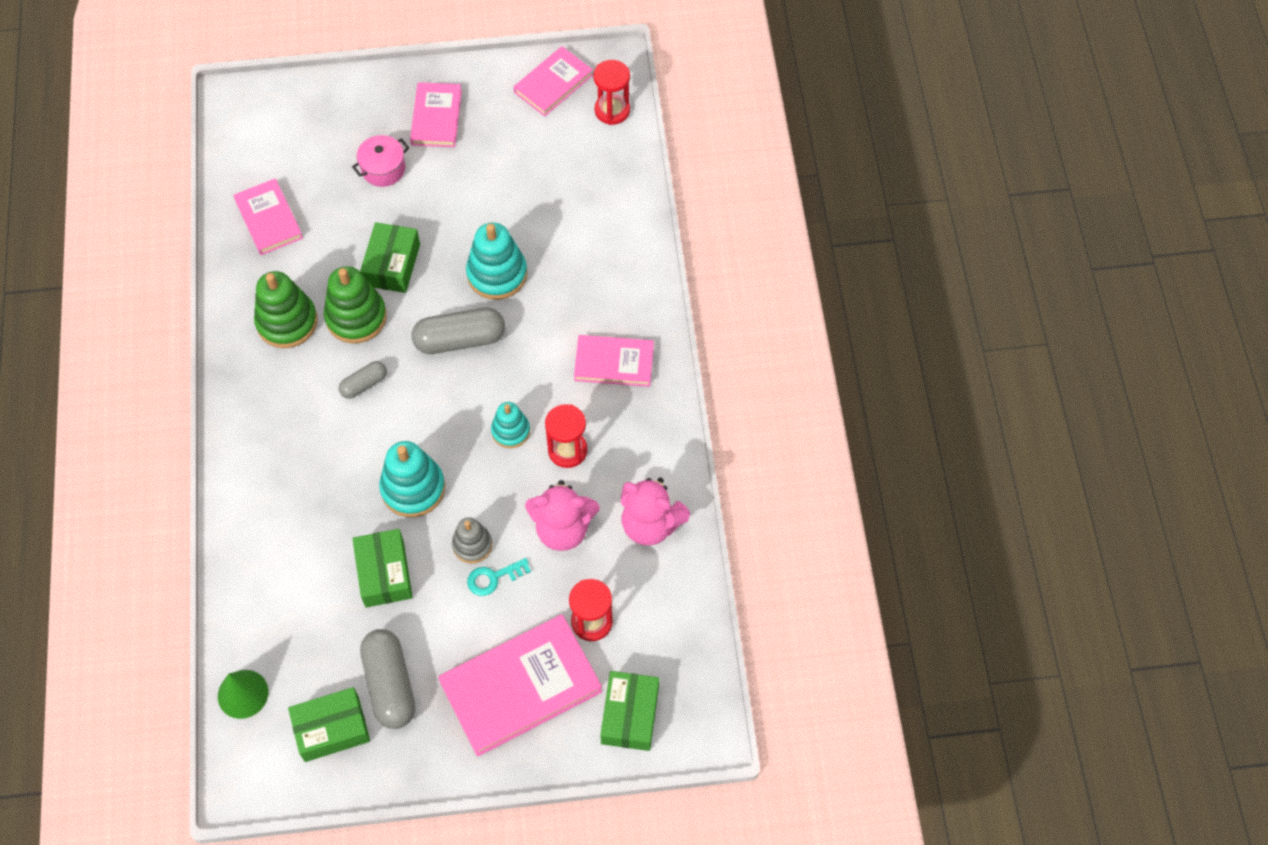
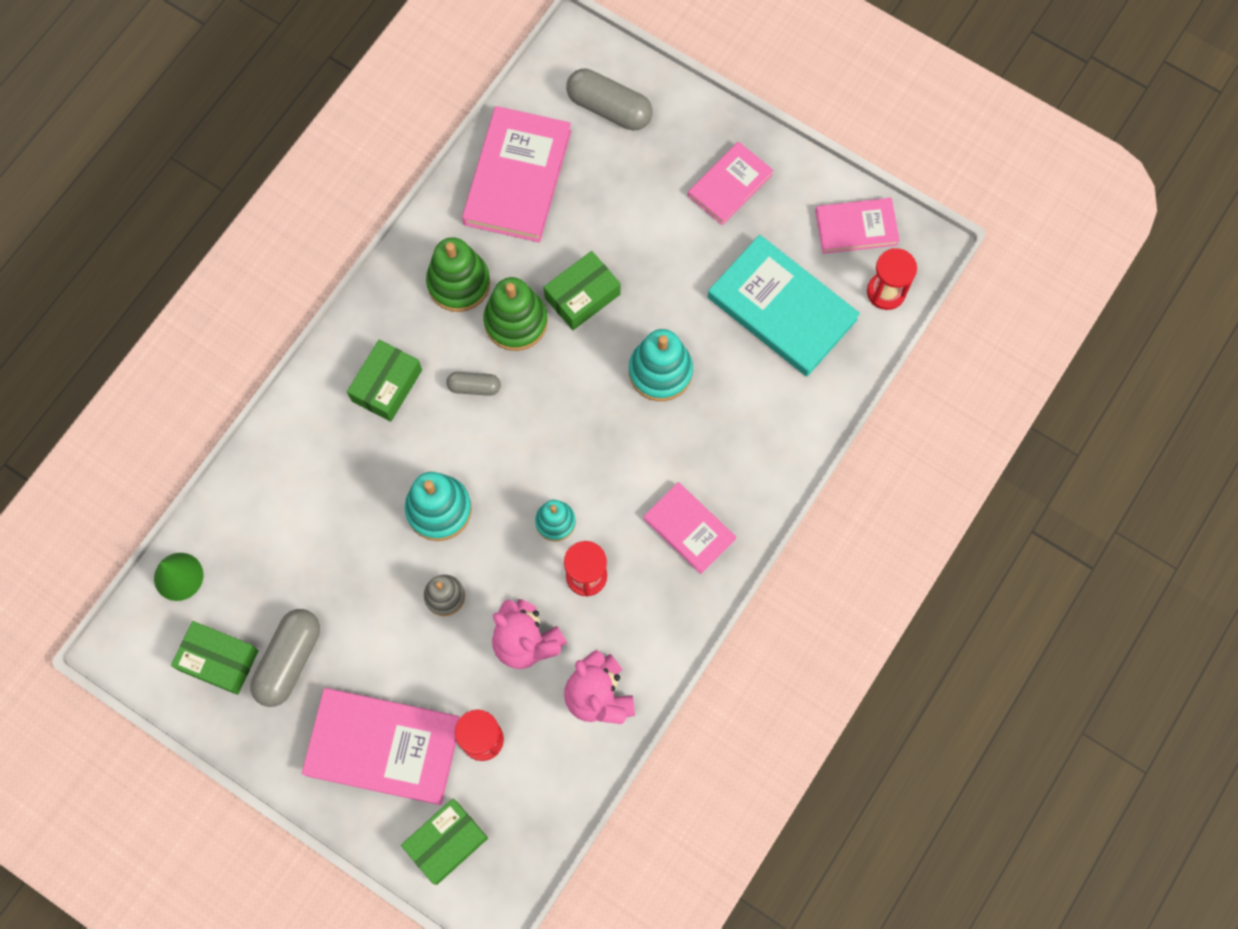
camera: 40 degrees right, 10 degrees up
(269, 219) = (518, 177): pink book -> pink book, size x1.67
(383, 169) = (646, 201): pink pot -> none
(384, 573) = (359, 564): green box -> green box (387, 385)
(460, 340) = (581, 407): grey capsule -> grey capsule (609, 108)
(493, 578) = (438, 638): turquoise key -> none
(548, 171) = (782, 308): none -> turquoise book

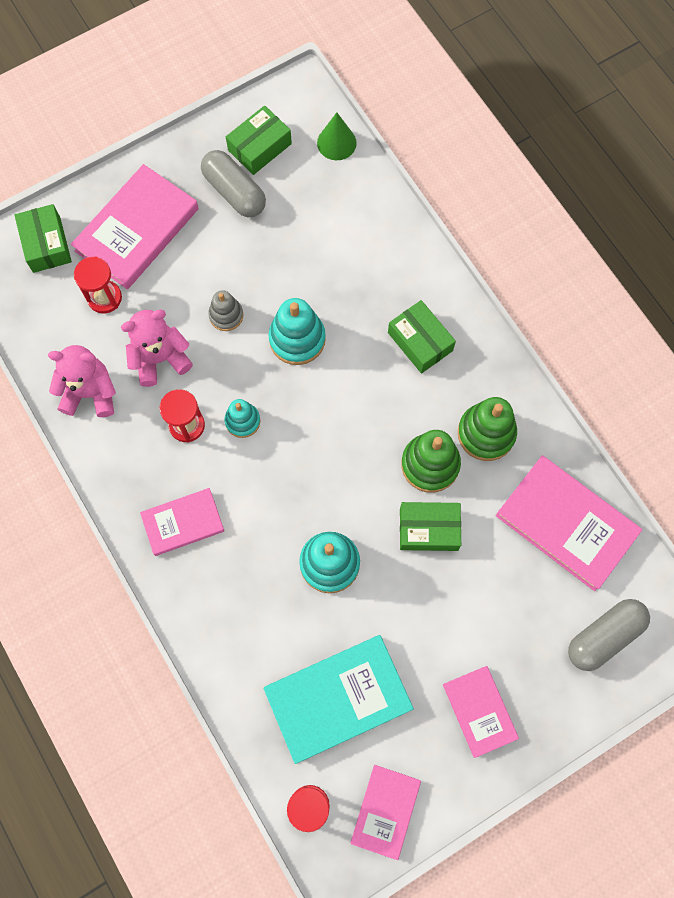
camera: 115 degrees right, 0 degrees up
(474, 387) = (387, 407): grey capsule -> none
(582, 296) = (428, 529): green box -> green box turned 75 degrees counterclockwise

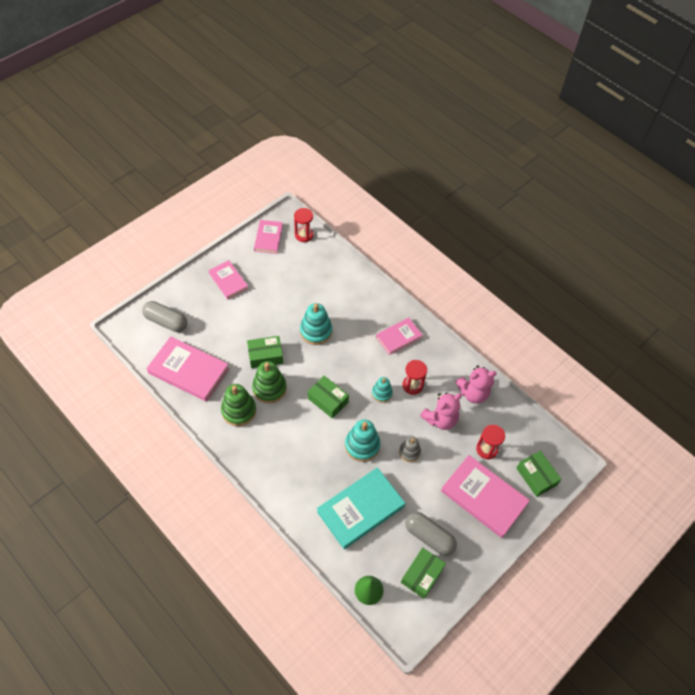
camera: 165 degrees right, 15 degrees down
(137, 230) = (484, 497): pink book -> pink book turned 75 degrees counterclockwise
(338, 699) = (299, 275): turquoise book -> turquoise book (360, 509)
(420, 342) = (286, 457): green box -> green box (328, 400)
(604, 636) = (166, 321): grey capsule -> grey capsule turned 75 degrees clockwise

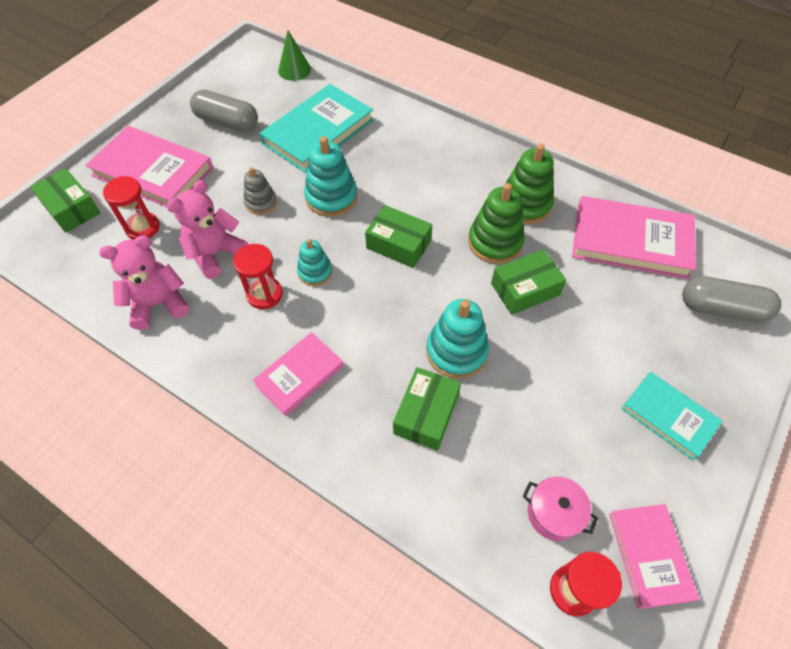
camera: 170 degrees right, 0 degrees up
(228, 281) = (668, 416): pink book -> turquoise book
(299, 258) = (554, 513): none -> pink pot
(422, 575) = (234, 90): green box -> green box (426, 414)

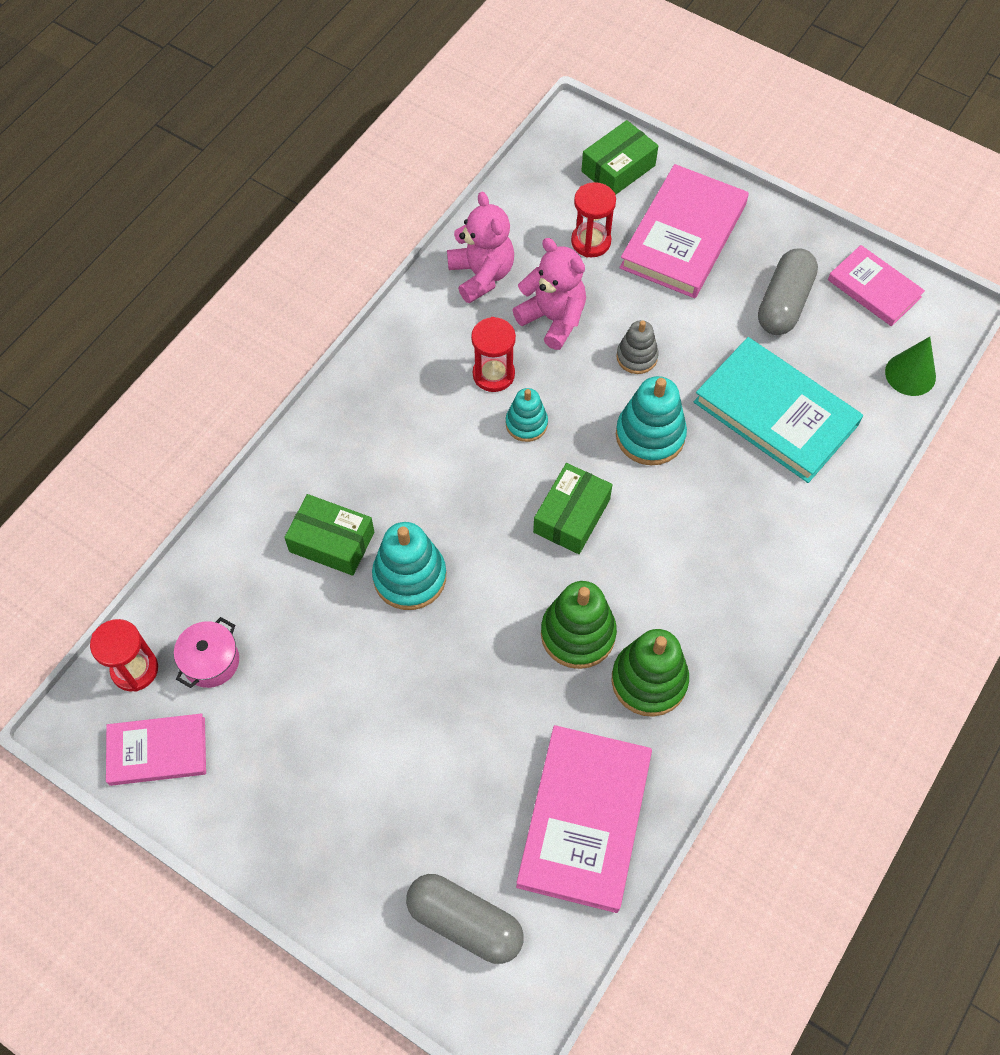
camera: 90 degrees right, 5 degrees up
(299, 375) = (386, 417): pink book -> pink book (874, 288)
(525, 289) = (499, 664): green box -> none
(668, 416) = (311, 808): turquoise book -> none
(722, 309) = (465, 922): grey capsule -> grey capsule turned 75 degrees counterclockwise

